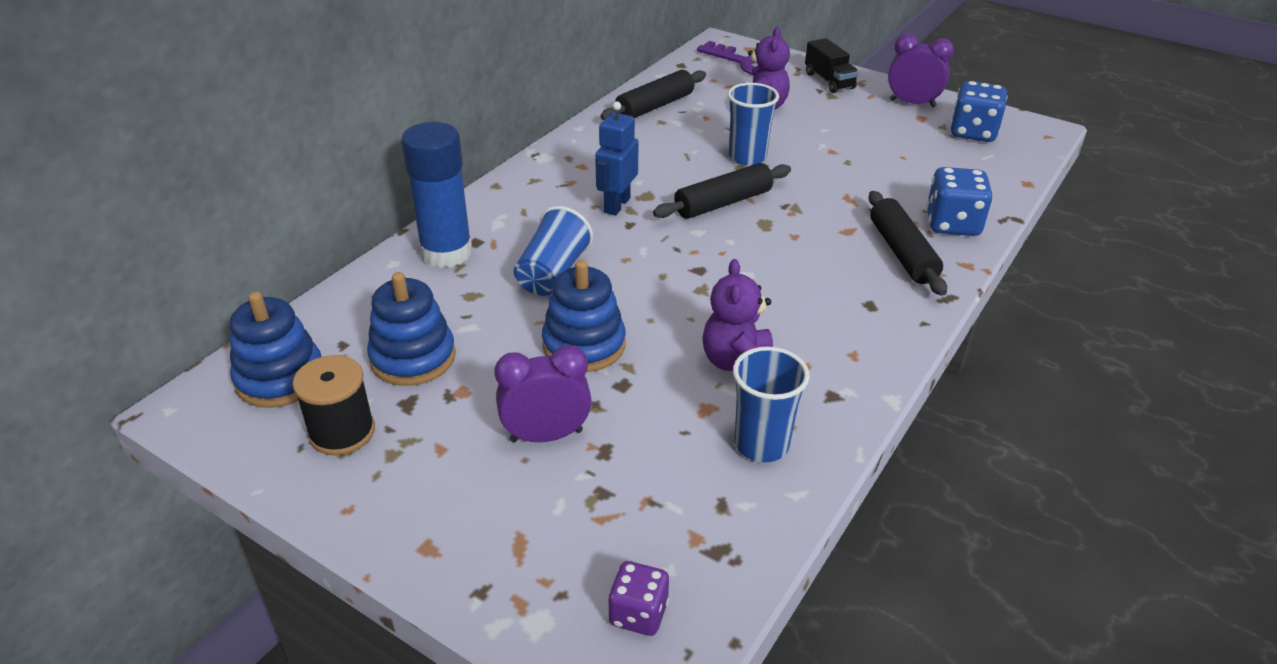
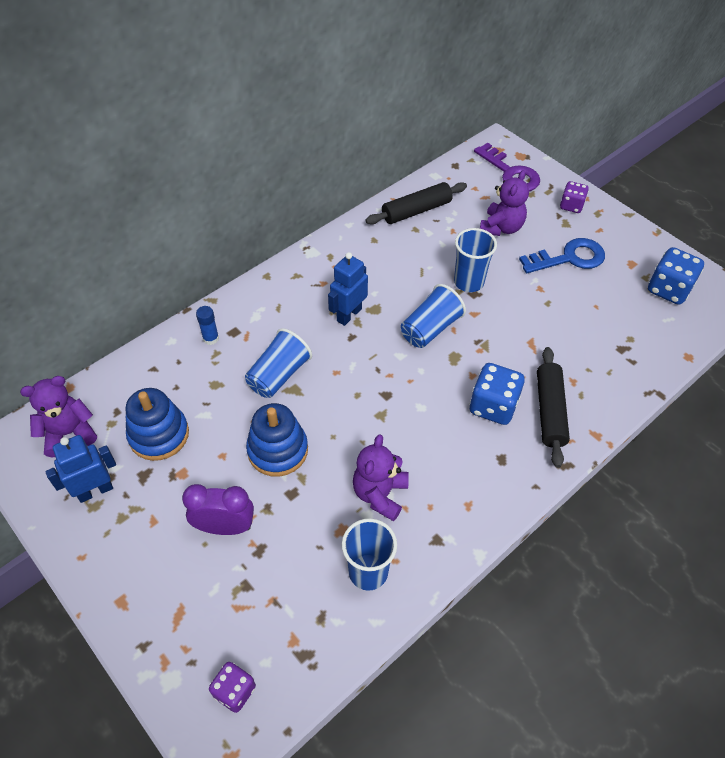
camera: 15 degrees right, 15 degrees up
(280, 378) = (69, 433): blue stacking toy -> purple teddy bear
(342, 432) = (95, 491): black spool -> blue robot
(446, 252) = (211, 338): blue glue stick -> blue glue stick, size x0.42
(723, 203) = (430, 328): black rolling pin -> blue cup
(829, 81) = (571, 206): black truck -> purple dice
(850, 122) = (568, 258): none -> blue key
(912, 103) = (631, 245): purple clock -> none
(952, 224) = (604, 389): blue dice -> blue dice (493, 406)

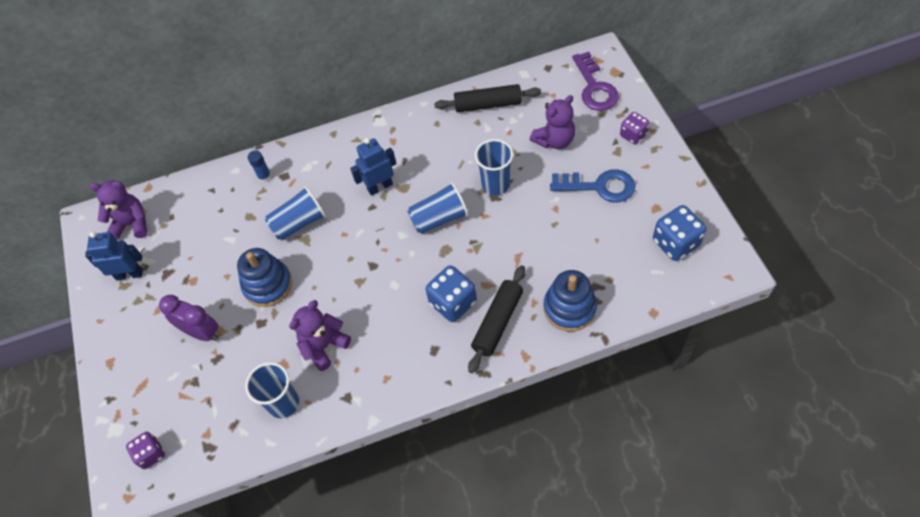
camera: 30 degrees right, 5 degrees up
(159, 435) = (191, 245): blue stacking toy -> blue stacking toy (569, 308)

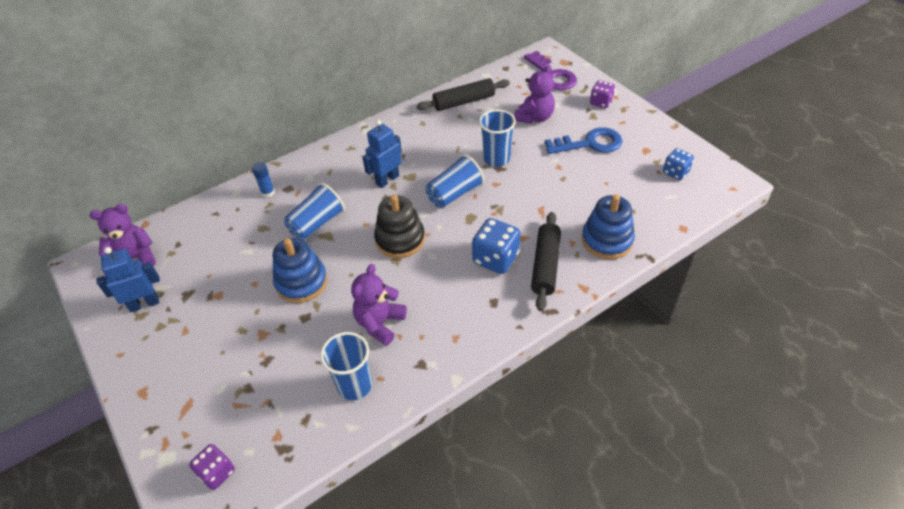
camera: 20 degrees left, 10 degrees down
(202, 332) = (242, 340): purple clock -> none
(370, 259) = (400, 239): none -> black stacking toy
(675, 243) = (675, 172): blue dice -> blue dice, size x0.63

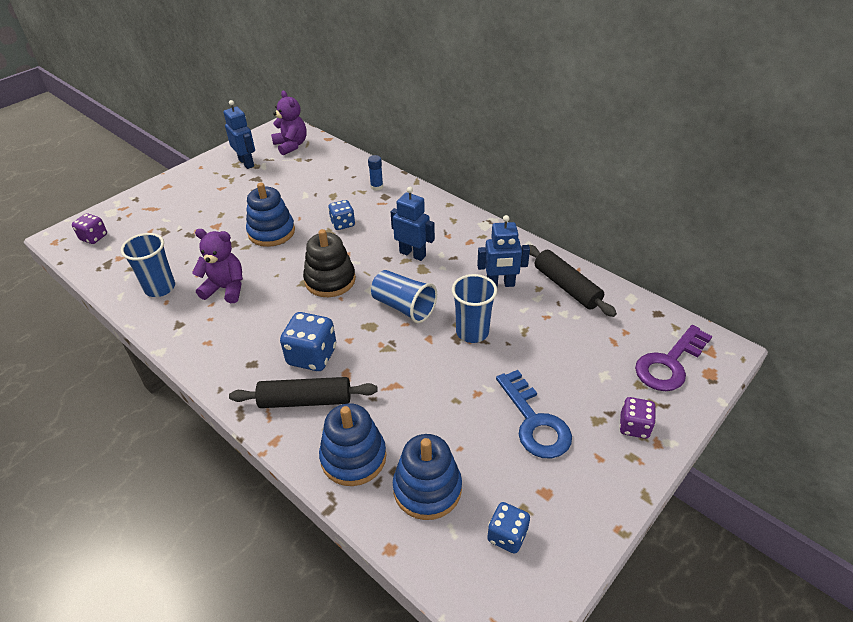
camera: 75 degrees right, 5 degrees down
(317, 223) = (343, 224): blue cup -> blue dice
(448, 134) = (500, 284): none -> blue robot
(534, 117) = (566, 357): purple teddy bear -> none
(638, 204) = (427, 489): none -> blue stacking toy

